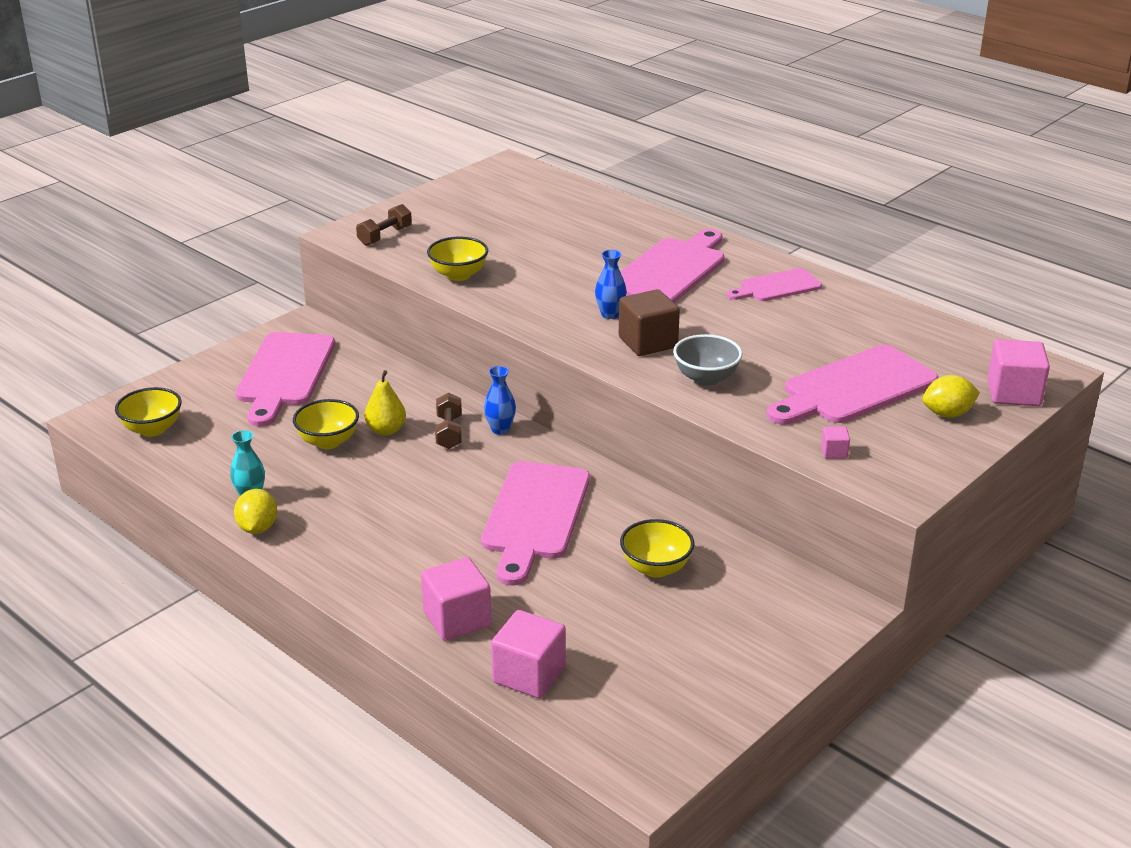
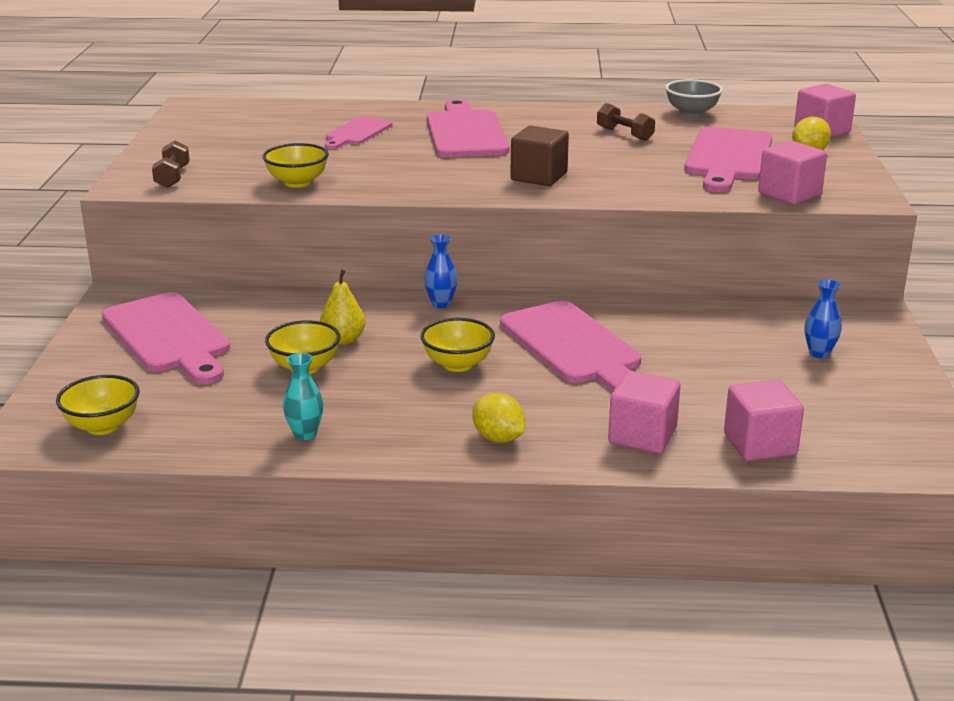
camera: 40 degrees left, 5 degrees down
(257, 528) = (355, 453): yellow lemon -> yellow lemon (498, 438)
(449, 432) = (401, 321): brown dumbbell -> brown dumbbell (625, 134)
(610, 314) = (475, 170): blue vase -> blue vase (819, 353)
(656, 568) = (717, 341): yellow bowl -> yellow bowl (457, 364)
(706, 378) = (623, 183): grey bowl -> grey bowl (691, 113)
(777, 286) = (561, 120): pink cutting board -> pink cutting board (356, 133)
(834, 452) = (789, 194): pink cube -> pink cube, size x2.15

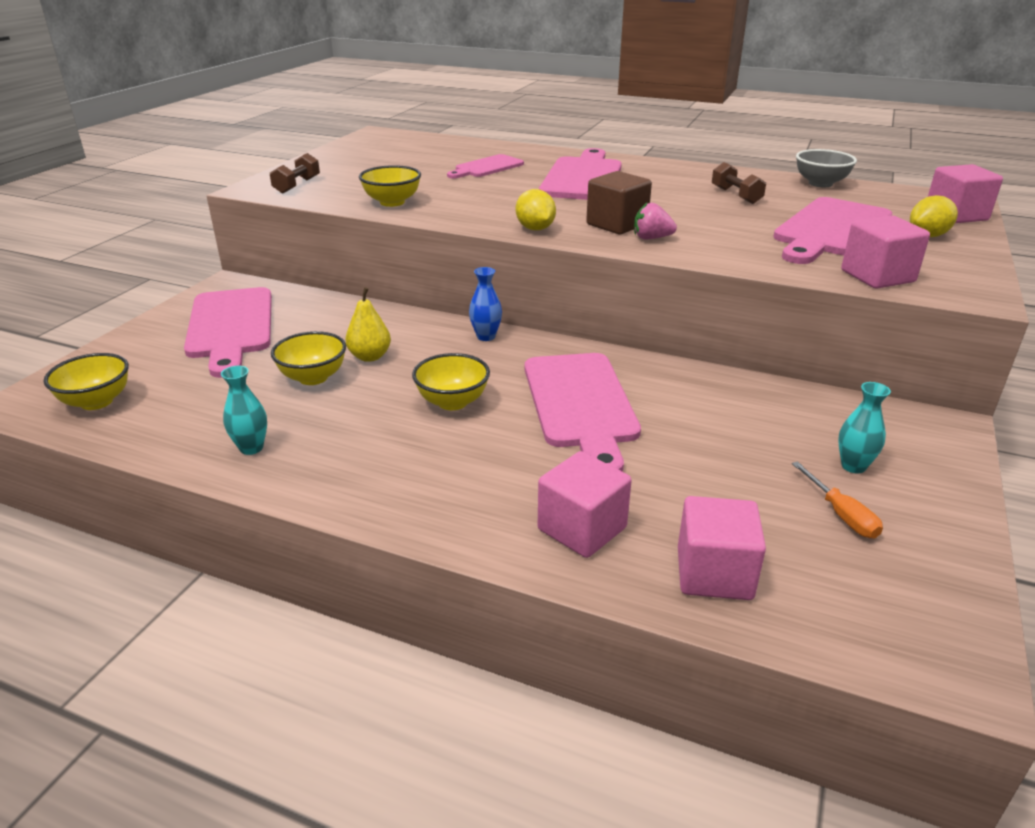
camera: 20 degrees right, 5 degrees up
(498, 438) = (427, 495): yellow lemon -> yellow lemon (535, 229)
(580, 186) = (651, 238): none -> pink strawberry
(819, 353) = (853, 466): blue vase -> turquoise vase
(827, 388) = (841, 514): none -> orange screwdriver

